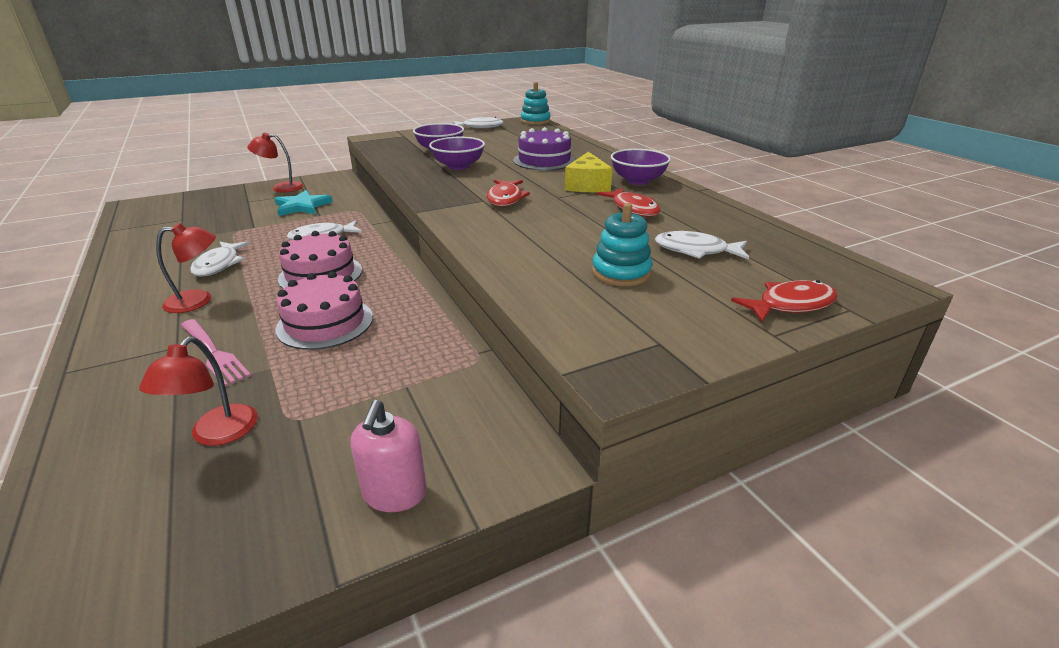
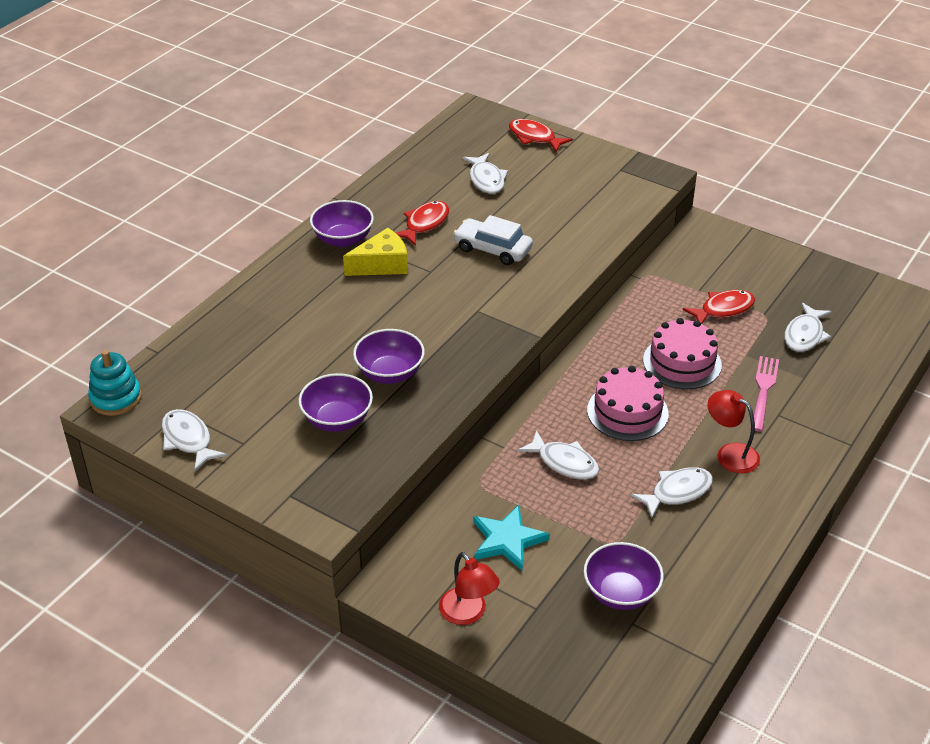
camera: 120 degrees left, 10 degrees up
(203, 222) = (621, 593): none -> purple bowl
(216, 434) = (804, 335): red lamp -> white fish
(395, 493) = (764, 256): pink soap dispenser -> none
(505, 199) = (462, 299): red fish -> red fish (723, 309)
(544, 160) = (319, 319): purple cake -> none
(561, 224) = (493, 249): none -> white car
(621, 273) = (551, 200): turquoise stacking toy -> none

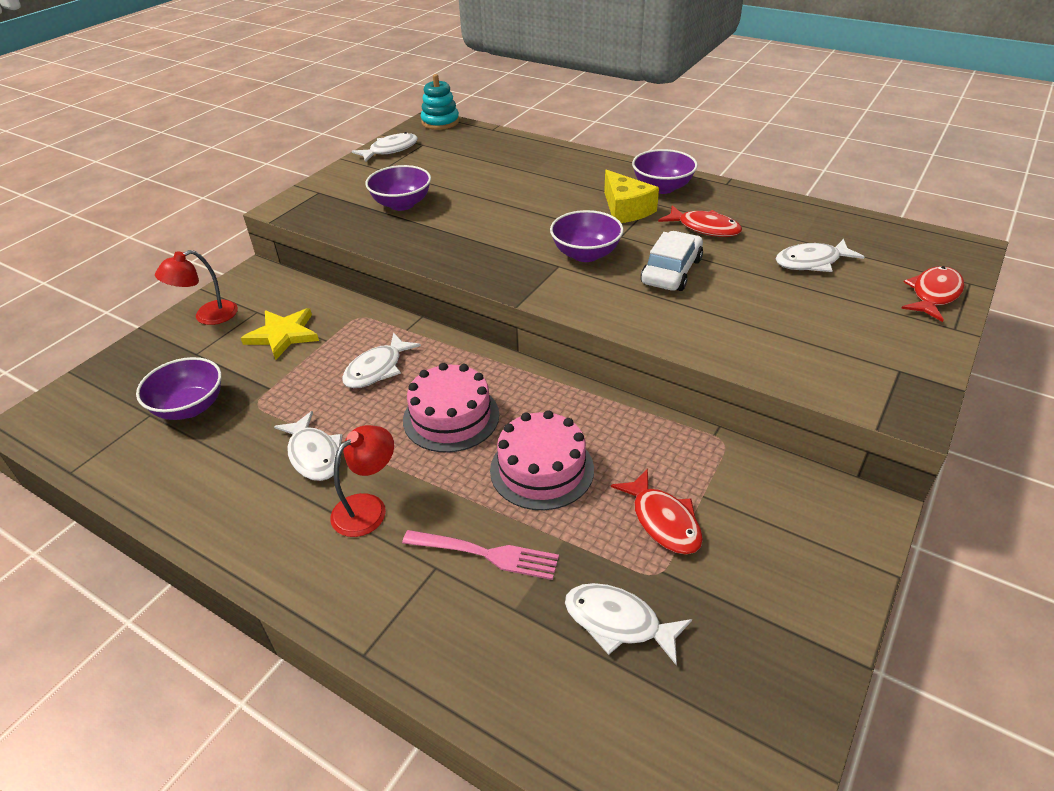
camera: 90 degrees right, 0 degrees up
(390, 373) = (460, 223): purple bowl -> purple bowl (585, 254)
(507, 540) = (283, 335): turquoise star -> yellow star

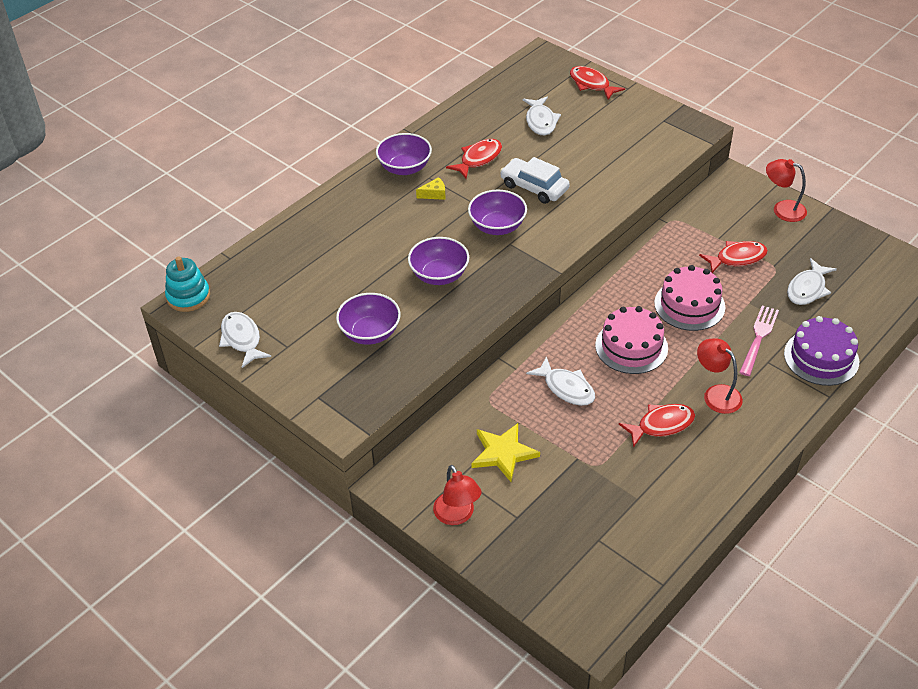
camera: 80 degrees left, 5 degrees up
(190, 407) = (593, 511): purple bowl -> purple bowl (439, 275)
(314, 455) = (661, 425): white fish -> red fish
(451, 643) = (821, 357): none -> purple cake
(626, 209) = (434, 194): yellow cheese -> yellow cheese, size x0.52
(820, 581) = (782, 209): none -> red lamp

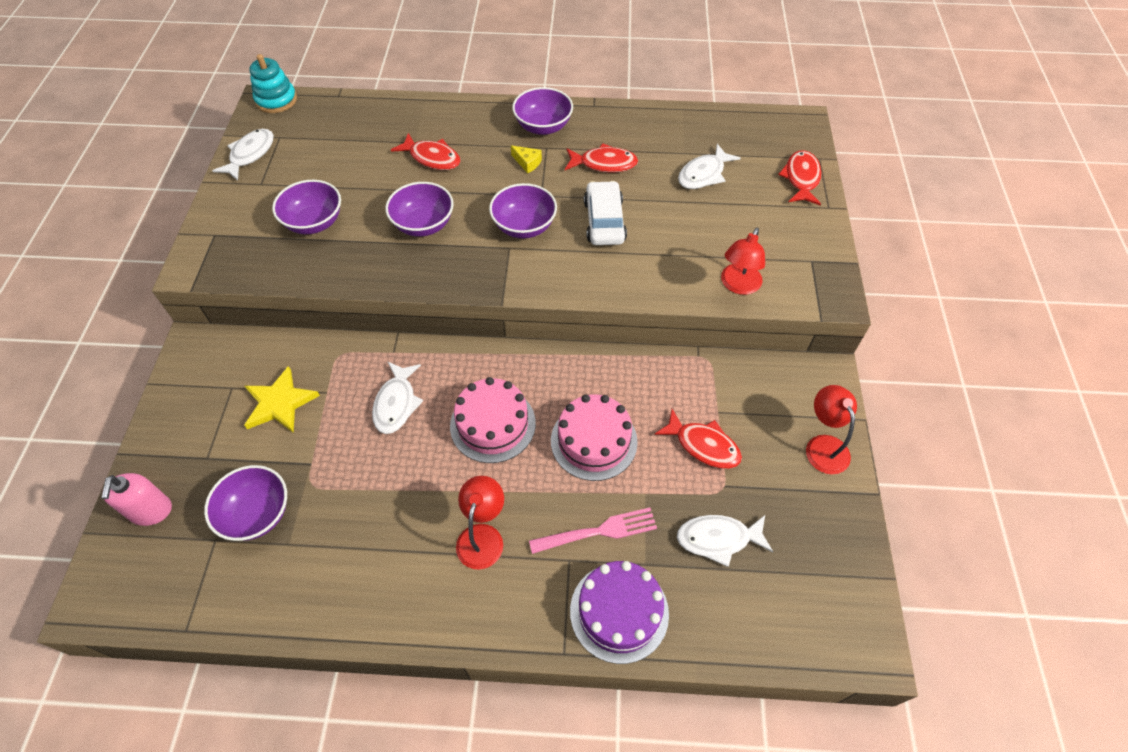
camera: 50 degrees right, 10 degrees up
(457, 515) = (183, 412): red lamp -> red lamp (738, 285)
(538, 569) = (151, 510): none -> pink soap dispenser
(596, 506) = (257, 514): none -> purple bowl
(661, 425) = (402, 510): red fish -> red fish (432, 158)

